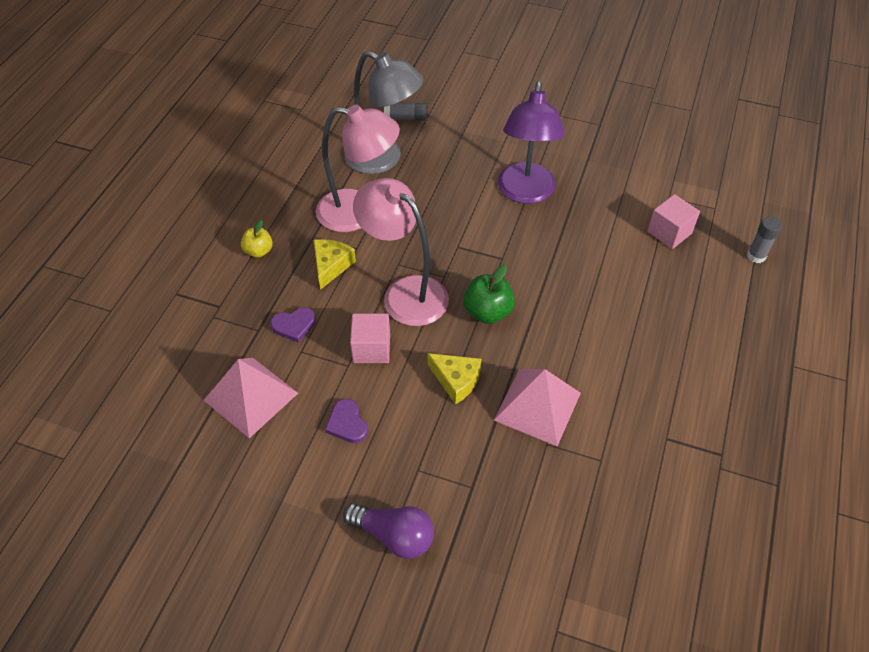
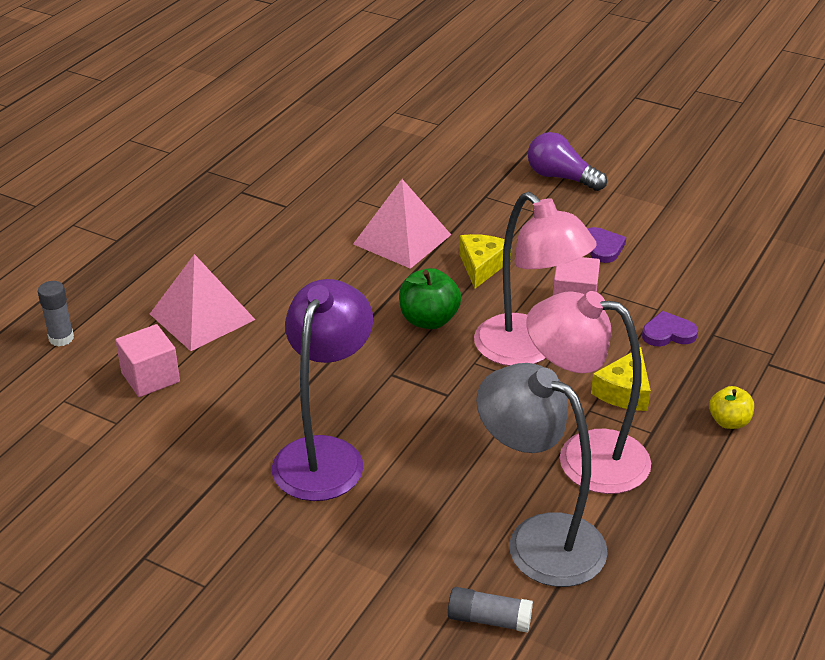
camera: 170 degrees left, 15 degrees down
(251, 396) = (709, 277): pink pyramid -> pink pyramid (202, 316)
(456, 380) = (482, 266): yellow cheese -> yellow cheese turned 60 degrees clockwise

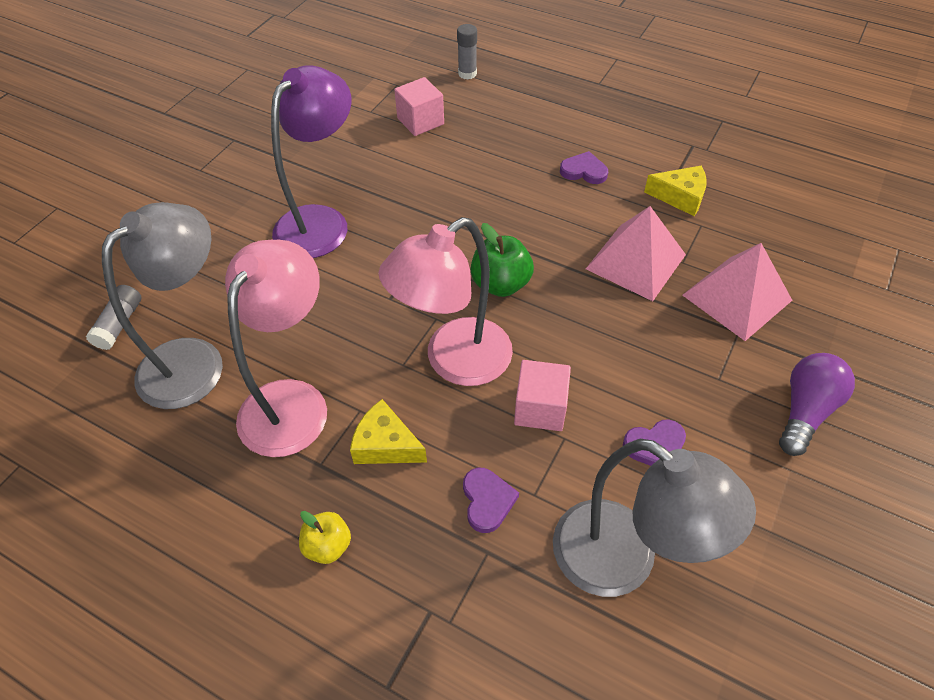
camera: 90 degrees right, 15 degrees up
(202, 316) = (498, 139): pink pyramid -> pink pyramid (737, 297)
(268, 260) = (584, 171): none -> purple heart
(325, 454) = (321, 221): purple lamp -> purple lamp turned 75 degrees counterclockwise
(482, 266) = (597, 327): yellow cheese -> yellow cheese (680, 197)
(703, 270) = (623, 561): none -> grey lamp

